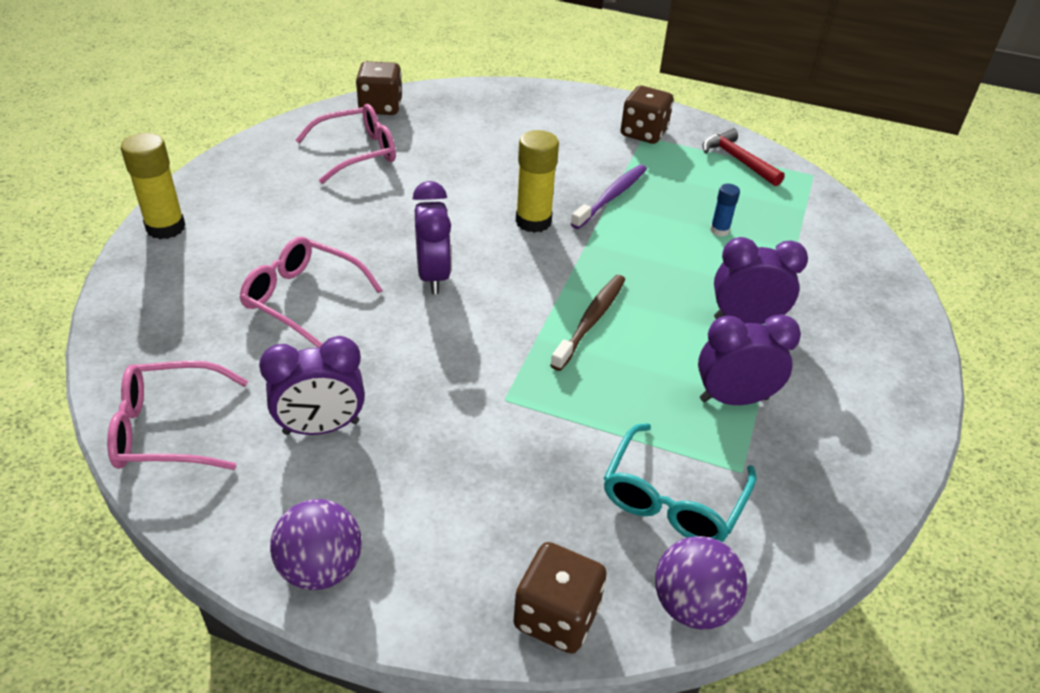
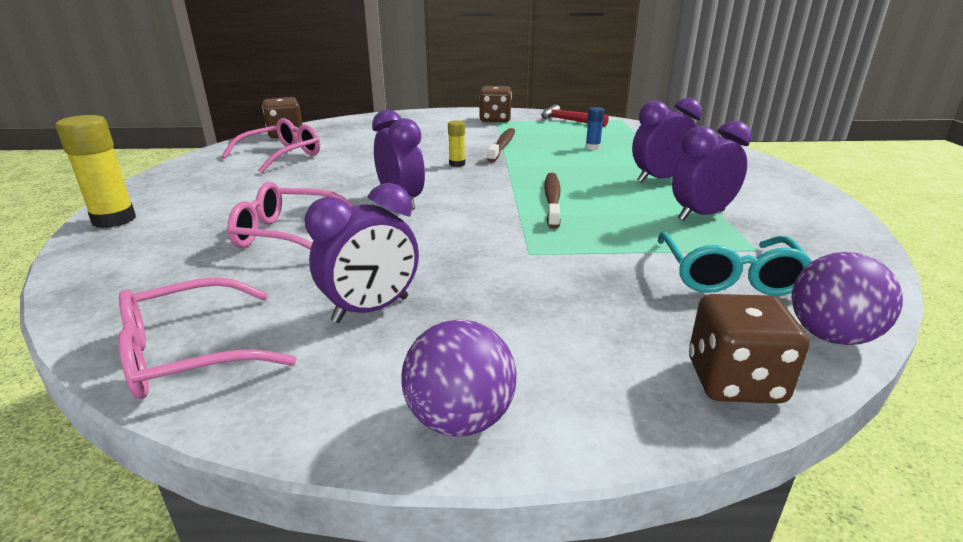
camera: 20 degrees left, 15 degrees down
(533, 221) = (457, 164): yellow glue stick -> yellow glue stick, size x0.54
(611, 197) = (502, 146): purple toothbrush -> brown toothbrush

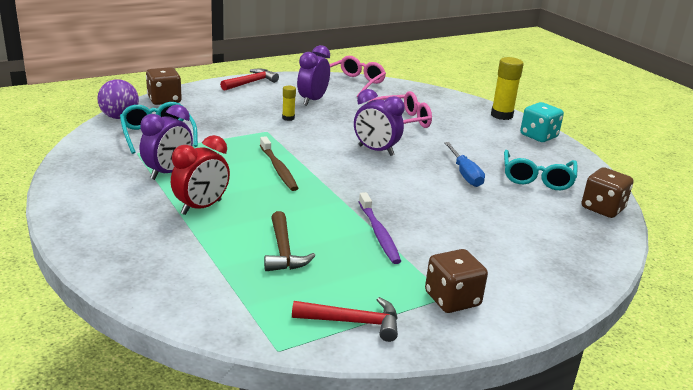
camera: 150 degrees right, 0 degrees up
(157, 187) = (538, 136): none -> turquoise dice
(282, 156) = (537, 178): pink glasses -> turquoise glasses
(345, 167) = (465, 174): none -> blue screwdriver
(457, 164) = (387, 195): yellow glue stick -> yellow glue stick (288, 118)
(460, 419) = (251, 82): purple ball -> red hammer
(502, 146) = (379, 233): brown toothbrush -> purple toothbrush
(592, 147) = (283, 251): blue glue stick -> brown hammer
(659, 179) = (201, 207): purple clock -> red clock

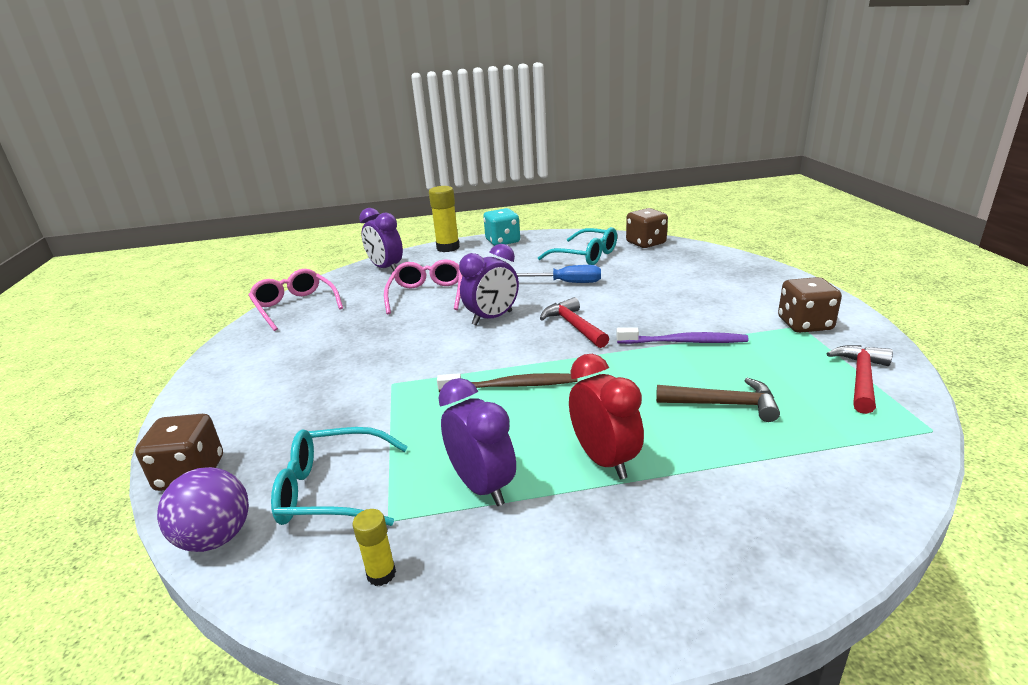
camera: 65 degrees left, 0 degrees up
(251, 82) = (210, 380): red hammer -> red hammer (574, 326)
(288, 118) = (362, 362): yellow glue stick -> yellow glue stick (381, 574)
(312, 100) = (322, 339): purple clock -> purple clock (386, 268)

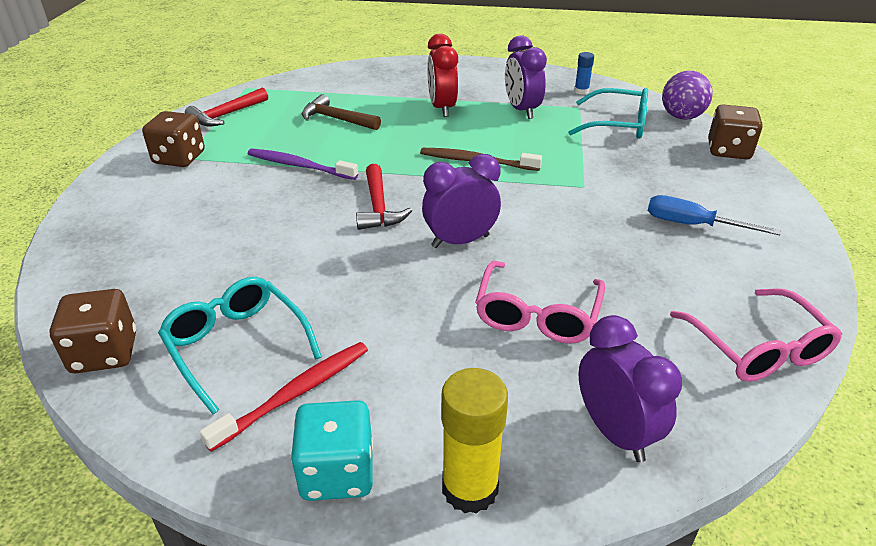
camera: 165 degrees left, 10 degrees up
(381, 574) = (581, 91): yellow glue stick -> blue glue stick
(539, 251) = (295, 394): none -> red toothbrush
(567, 283) = (326, 281): blue screwdriver -> blue screwdriver (692, 225)

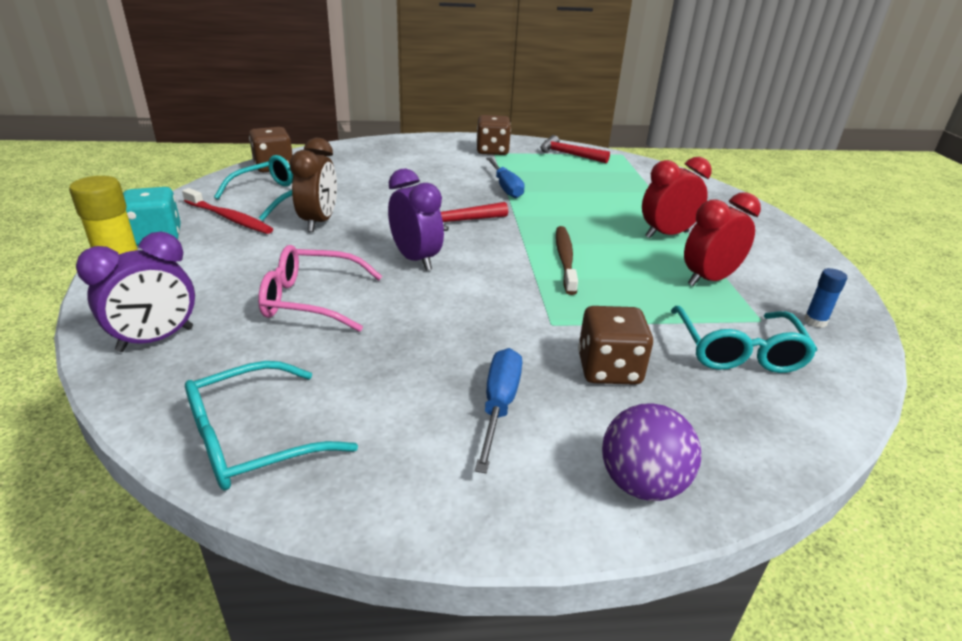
camera: 75 degrees right, 5 degrees down
(299, 166) = (505, 187): purple toothbrush -> blue screwdriver
(336, 119) = (597, 191): brown hammer -> none
(342, 306) = (319, 222): none -> brown clock
(522, 110) = (708, 280): purple clock -> red clock
(681, 117) = (827, 416): purple ball -> purple ball (641, 483)
(728, 151) = (747, 462): brown dice -> brown dice (608, 369)
(758, 348) = (252, 440): pink glasses -> turquoise glasses

